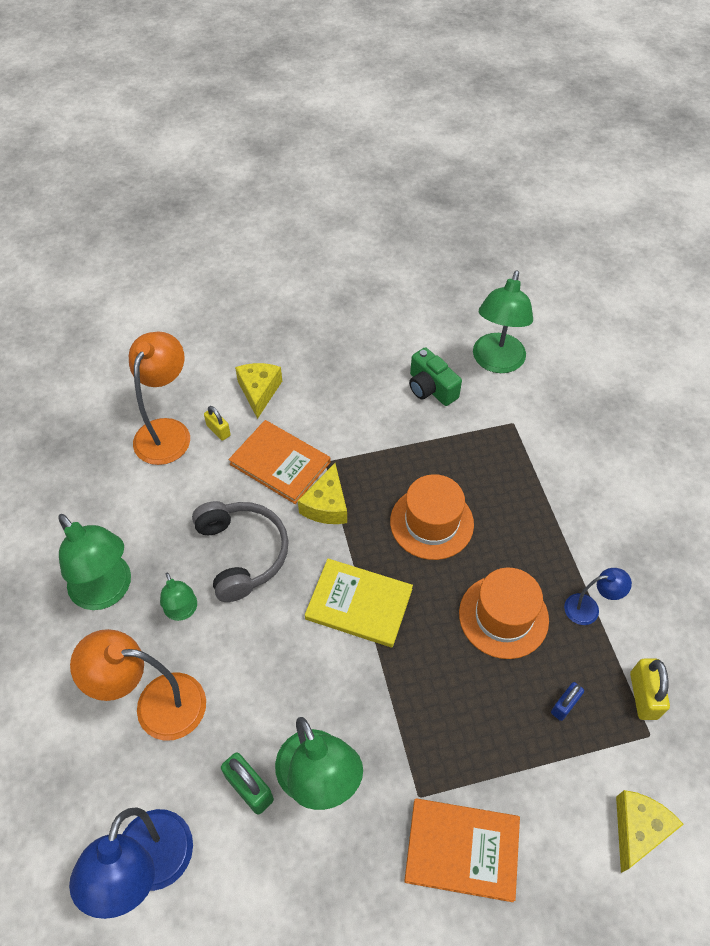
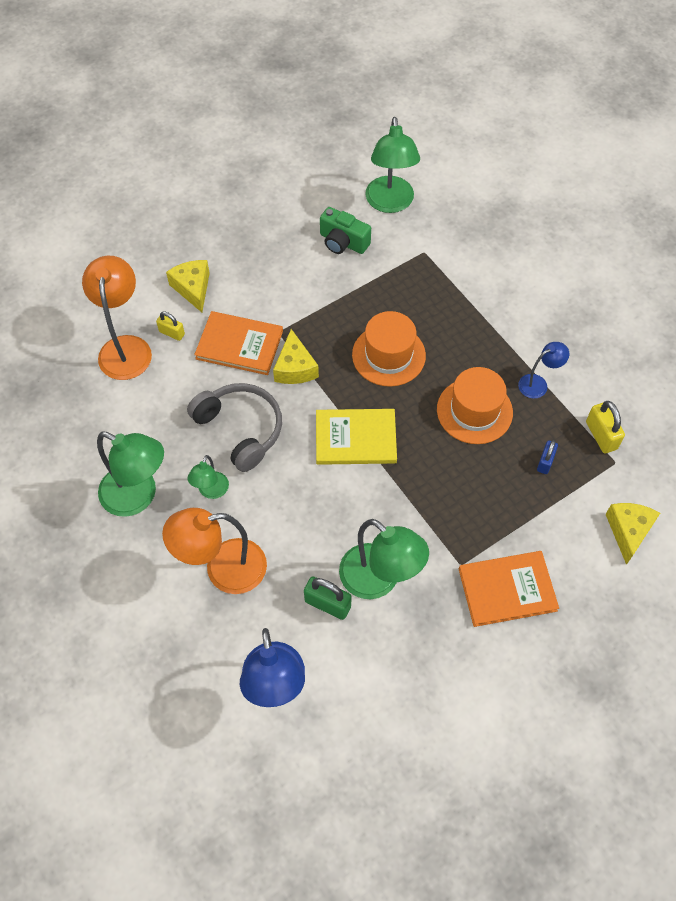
camera: 20 degrees left, 5 degrees up
(182, 611) = (211, 491): green lamp -> green lamp turned 60 degrees clockwise

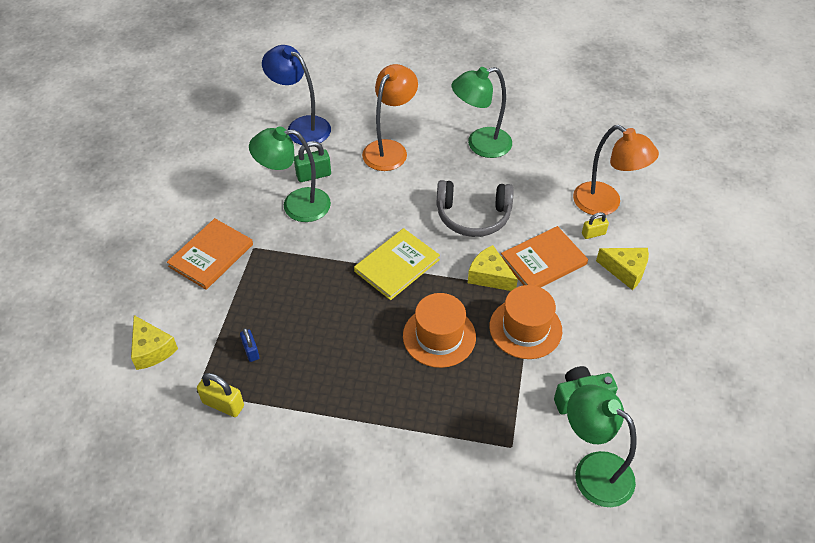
camera: 135 degrees right, 10 degrees down
(211, 491) = (445, 175): green lamp -> none
(474, 411) = (336, 346): orange hat -> orange hat (525, 328)
(538, 383) = (307, 407): blue lamp -> none

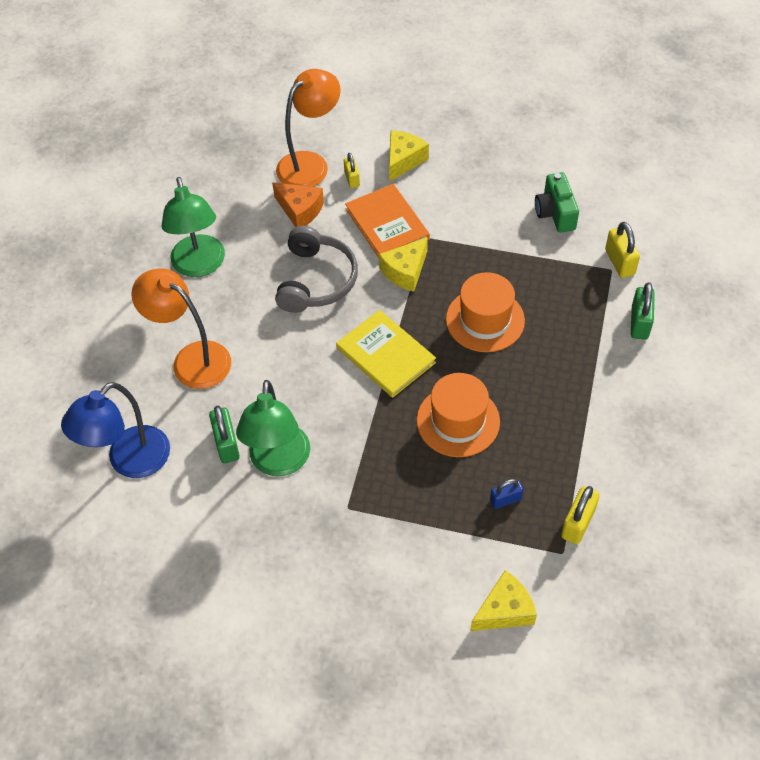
camera: 85 degrees left, 5 degrees up
(211, 255) = (357, 557): orange book -> none
(444, 469) = (639, 323): none -> green padlock
(522, 455) = (619, 262): none -> yellow padlock
(525, 328) = (475, 247): orange hat -> orange hat (458, 421)
(549, 201) = (300, 210): none -> orange cheese
(593, 470) = (631, 213): green lamp -> none

